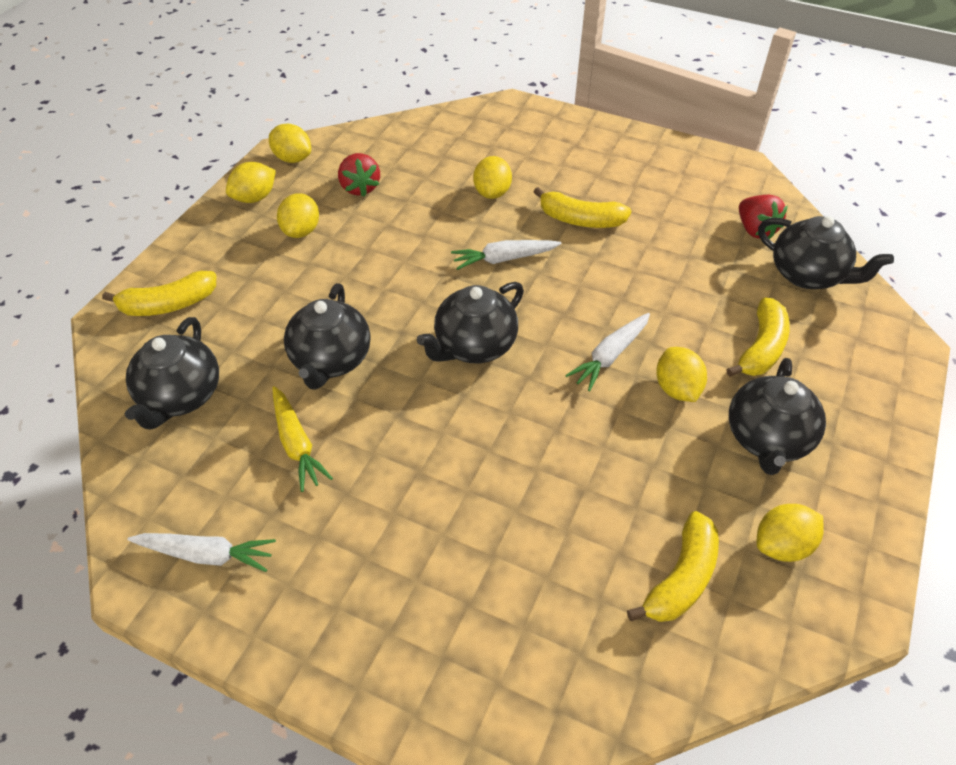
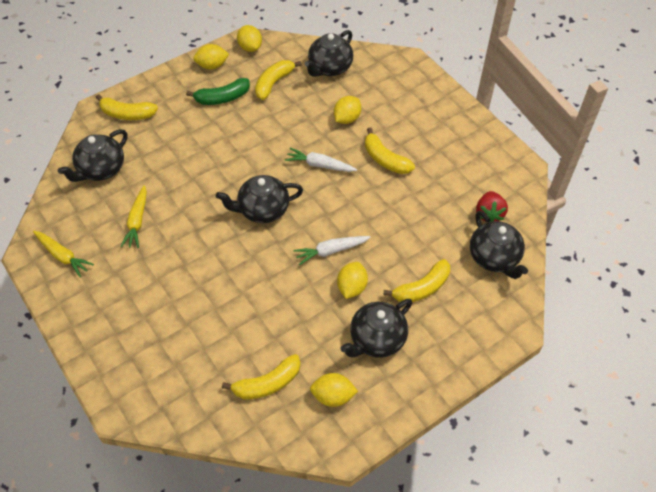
camera: 30 degrees right, 5 degrees up
(206, 554) = (63, 256): white carrot -> yellow carrot
(301, 231) = (222, 98): yellow lemon -> green banana
(331, 360) = (184, 183): black teapot -> black teapot (329, 68)
(360, 188) = (273, 83): red strawberry -> yellow banana

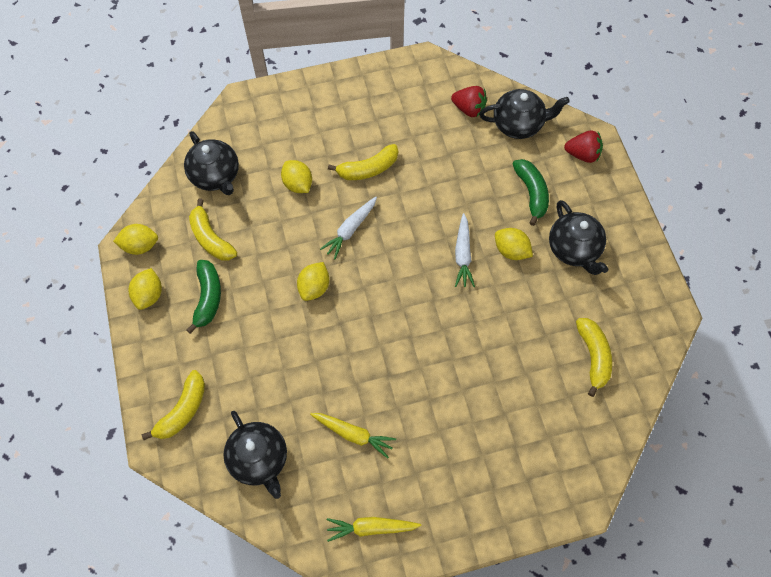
camera: 70 degrees left, 10 degrees up
(63, 256) = (371, 528): yellow carrot -> yellow carrot turned 150 degrees counterclockwise
(262, 210) = (388, 302): black teapot -> none
(333, 396) = (621, 304): yellow lemon -> yellow lemon (314, 287)
(422, 288) = (531, 193): yellow banana -> green banana
(489, 321) = (582, 154): none -> red strawberry

